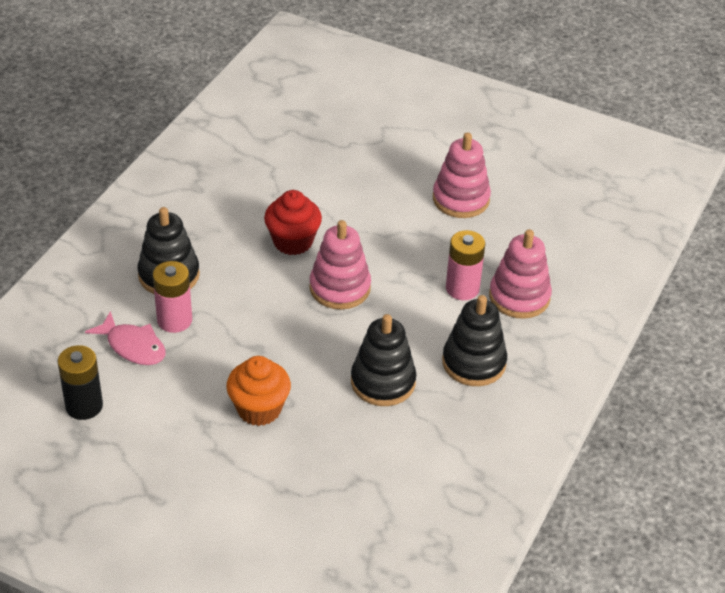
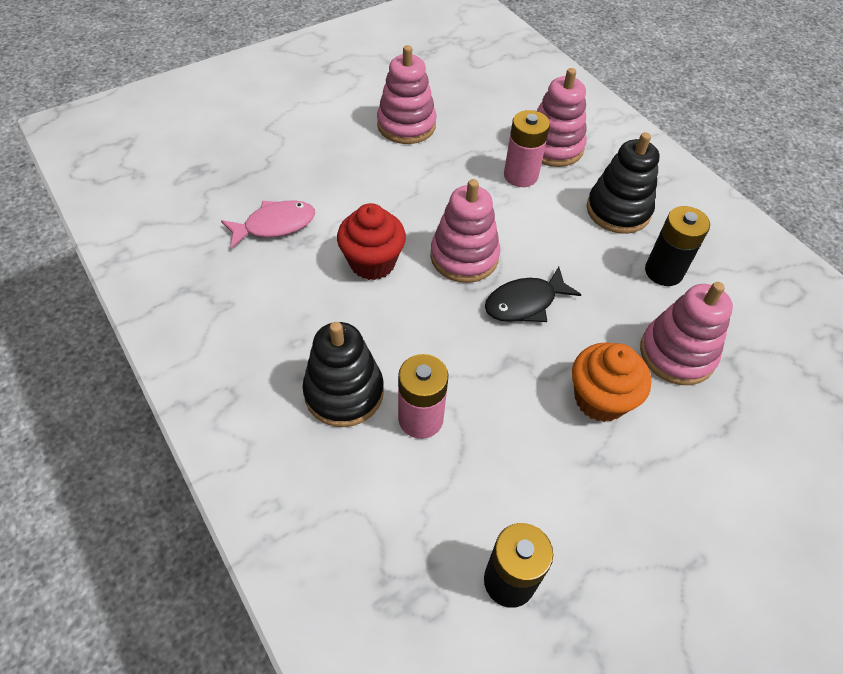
camera: 60 degrees left, 10 degrees up
(133, 346) = (437, 480): pink fish -> pink fish (275, 225)
(320, 338) = (525, 303): none -> black fish
(337, 443) = (677, 354): none -> pink stacking toy
(383, 382) = (611, 282): black stacking toy -> none
(423, 412) = (663, 271): none -> black battery

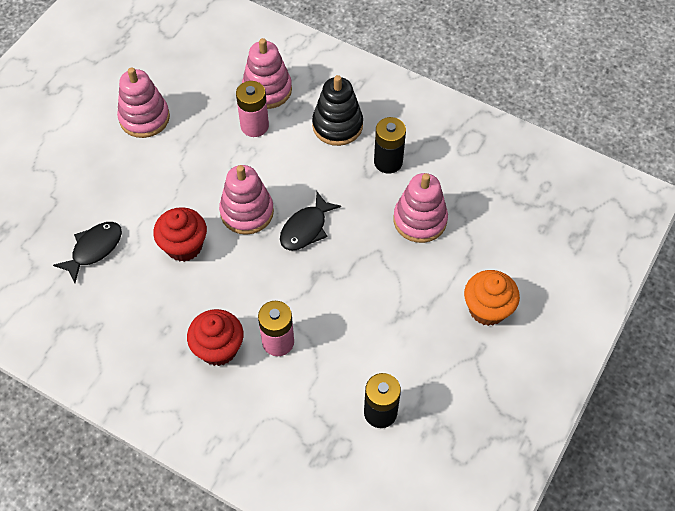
camera: 25 degrees left, 5 degrees up
(275, 225) = (94, 249): pink fish -> black fish
(344, 392) = (218, 348): black stacking toy -> red cupcake
(600, 399) = (384, 274): orange cupcake -> orange cupcake (487, 309)

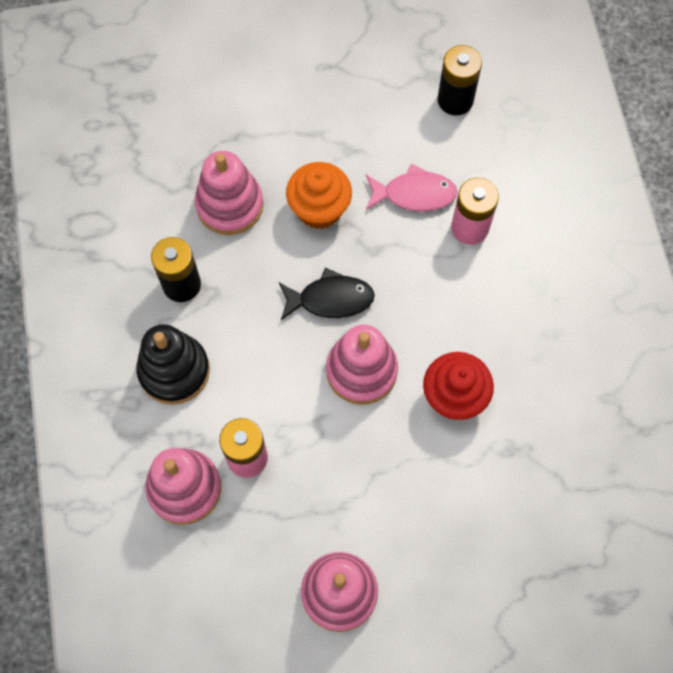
camera: 130 degrees left, 10 degrees up
(94, 249) = (539, 483): black fish -> none
(218, 348) = (524, 271): red cupcake -> none
(332, 328) = (414, 194): none -> pink fish
(487, 309) = (279, 86): orange cupcake -> orange cupcake (319, 209)

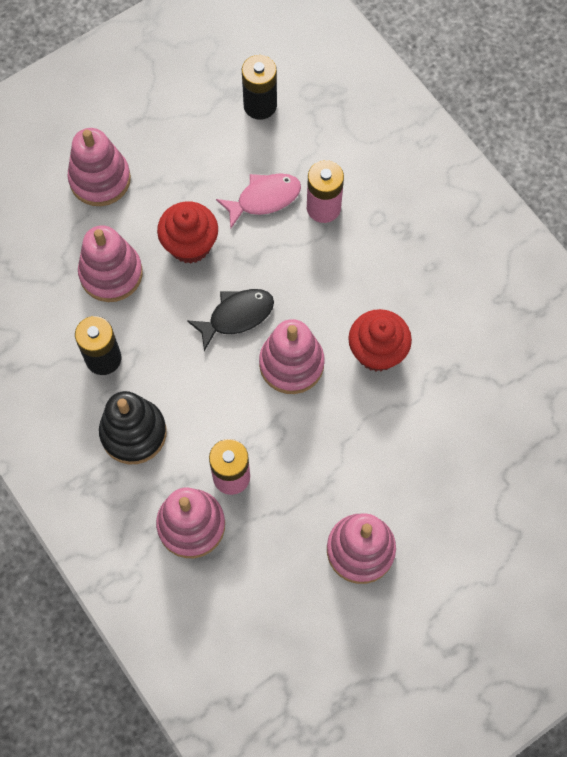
camera: 25 degrees left, 0 degrees up
(264, 109) = (100, 179): none -> pink stacking toy
(319, 209) = (190, 245): orange cupcake -> red cupcake

